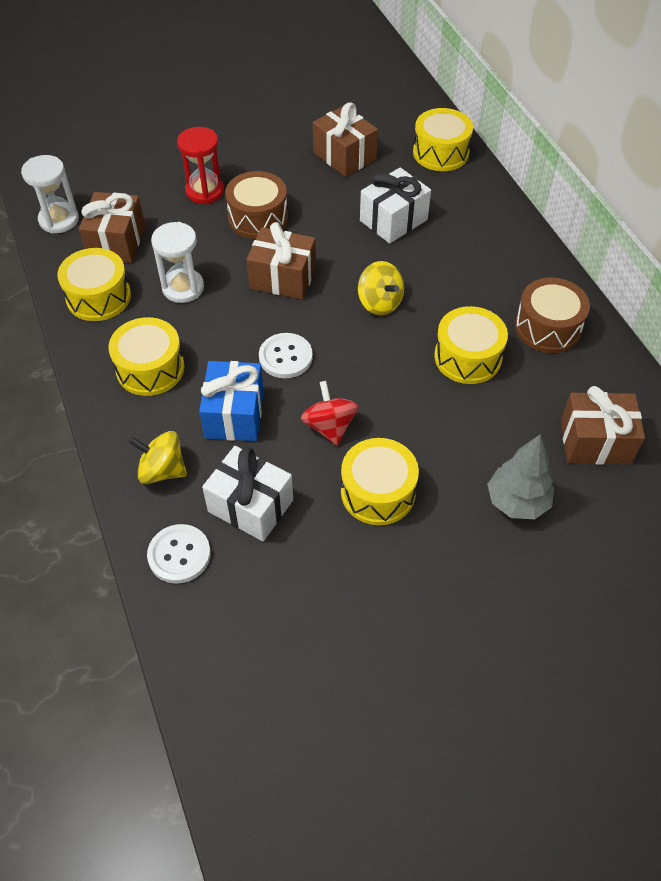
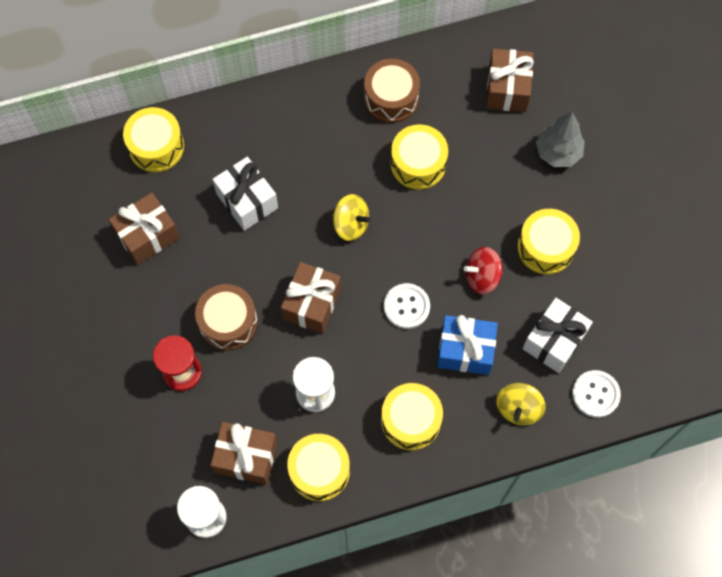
camera: 85 degrees left, 15 degrees up
(380, 303) = (351, 224): yellow spinning top -> yellow spinning top turned 60 degrees clockwise

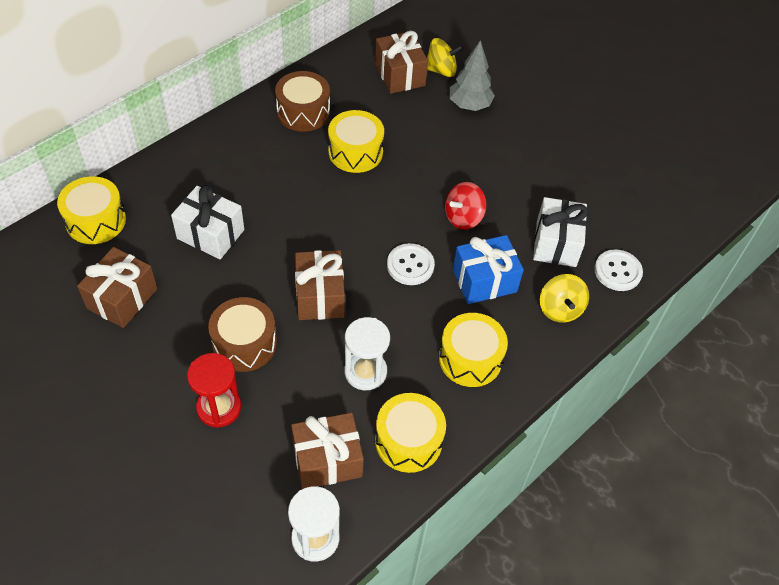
camera: 30 degrees left, 15 degrees down
(351, 224) = (321, 219): yellow spinning top -> yellow spinning top (441, 70)
(545, 247) = (503, 176): yellow drum -> none

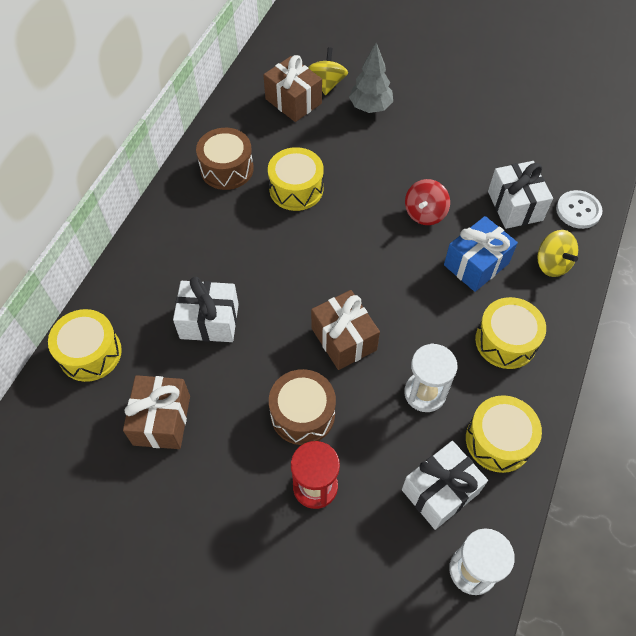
camera: 20 degrees left, 5 degrees up
(327, 460) = (440, 491): brown gift -> white gift
(410, 265) = (405, 276): white button -> none
(441, 70) = (327, 83): yellow spinning top -> yellow spinning top turned 60 degrees counterclockwise

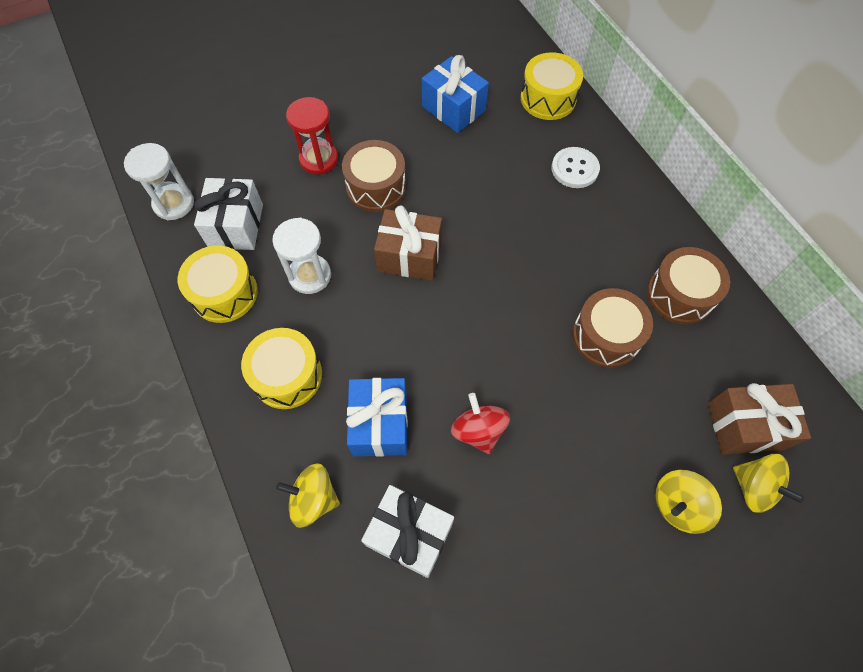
camera: 130 degrees right, 5 degrees up
(161, 420) = (453, 108): brown gift -> blue gift
(209, 321) = (511, 180): white gift -> none
(296, 189) = (606, 336): yellow drum -> brown drum
(370, 107) = (678, 505): grey tree -> yellow spinning top
(578, 210) = (343, 602): white button -> white button (574, 169)

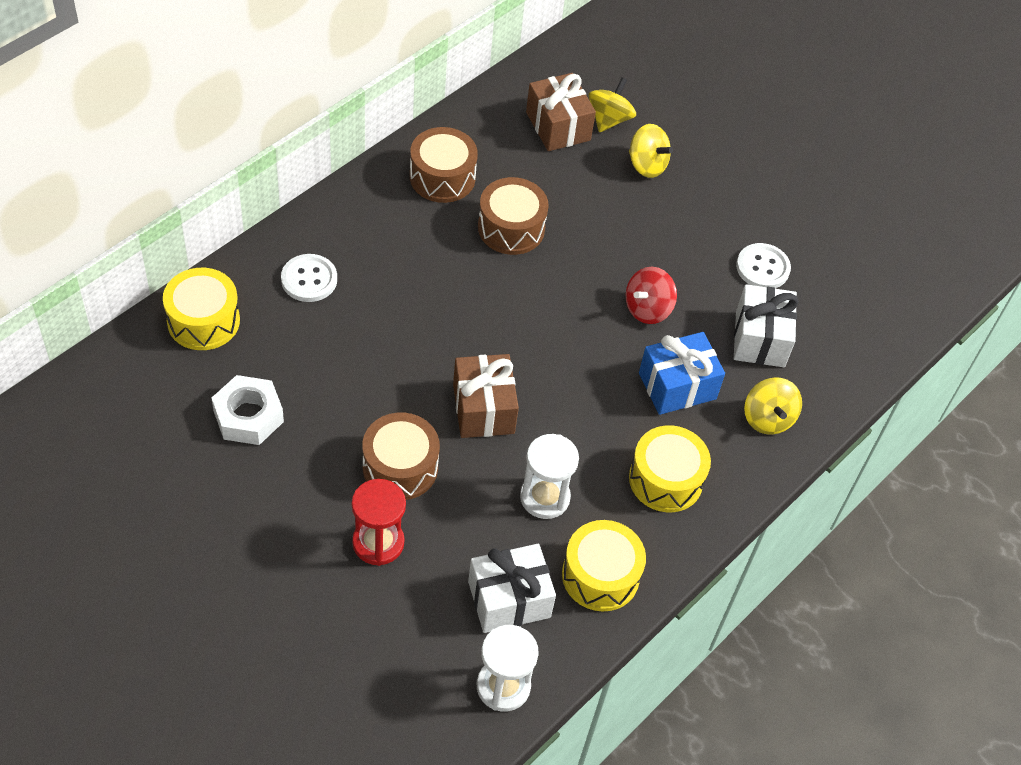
camera: 115 degrees left, 10 degrees down
(453, 108) = (248, 416): blue gift -> white nut
(504, 582) = (762, 268): none -> white button

